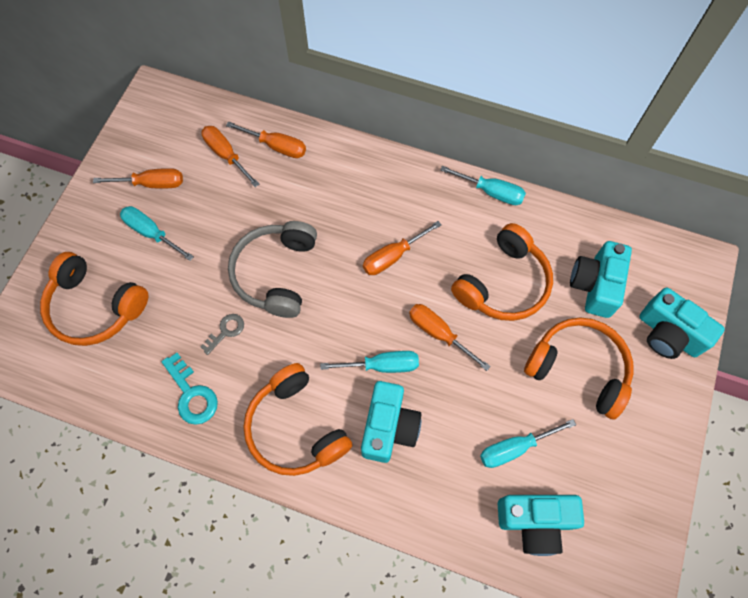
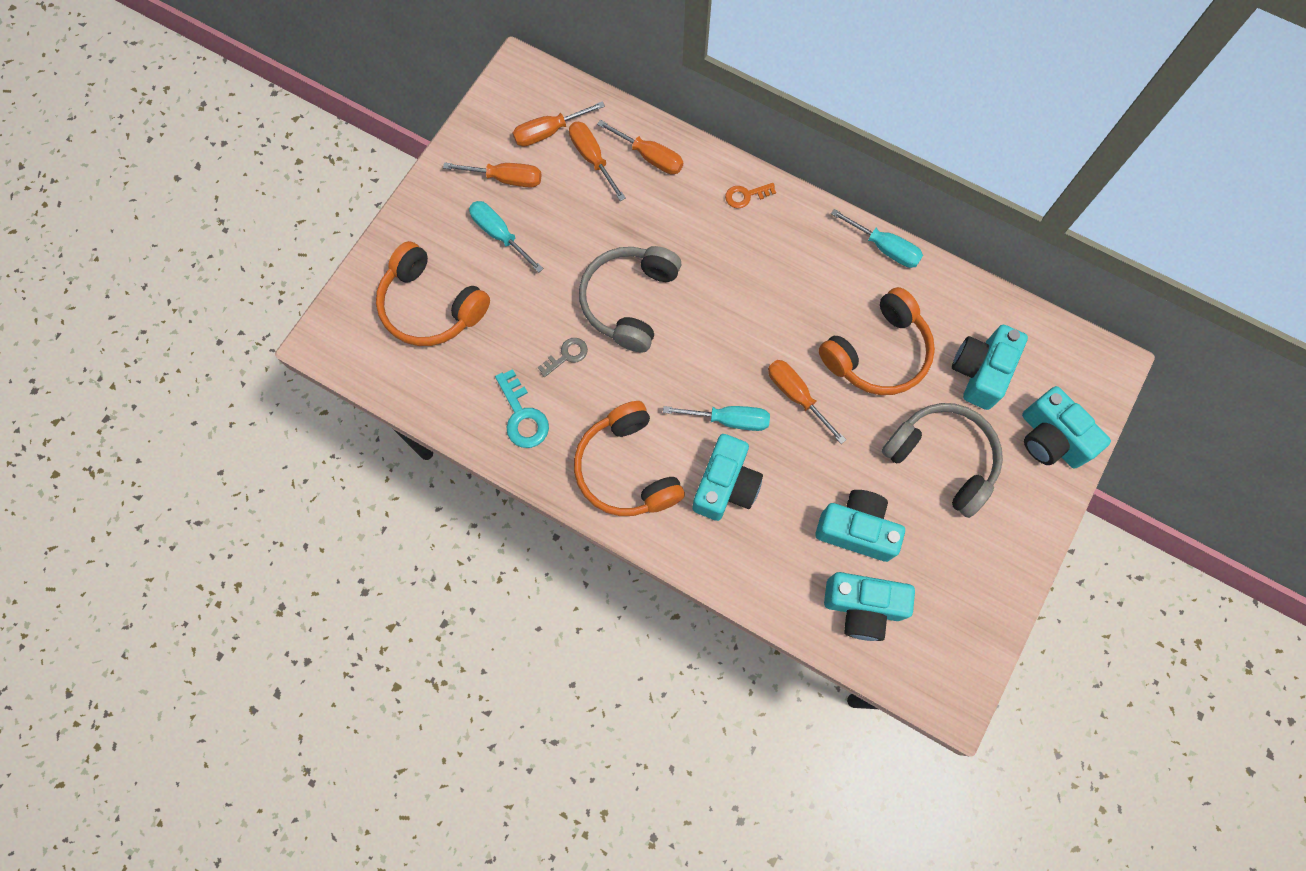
camera: 10 degrees right, 5 degrees up
(364, 166) = (746, 196): none -> orange key
(393, 256) = (761, 303): orange screwdriver -> orange screwdriver (549, 132)
(515, 448) = (856, 529): turquoise screwdriver -> turquoise camera
(578, 369) = (942, 459): orange headphones -> grey headphones

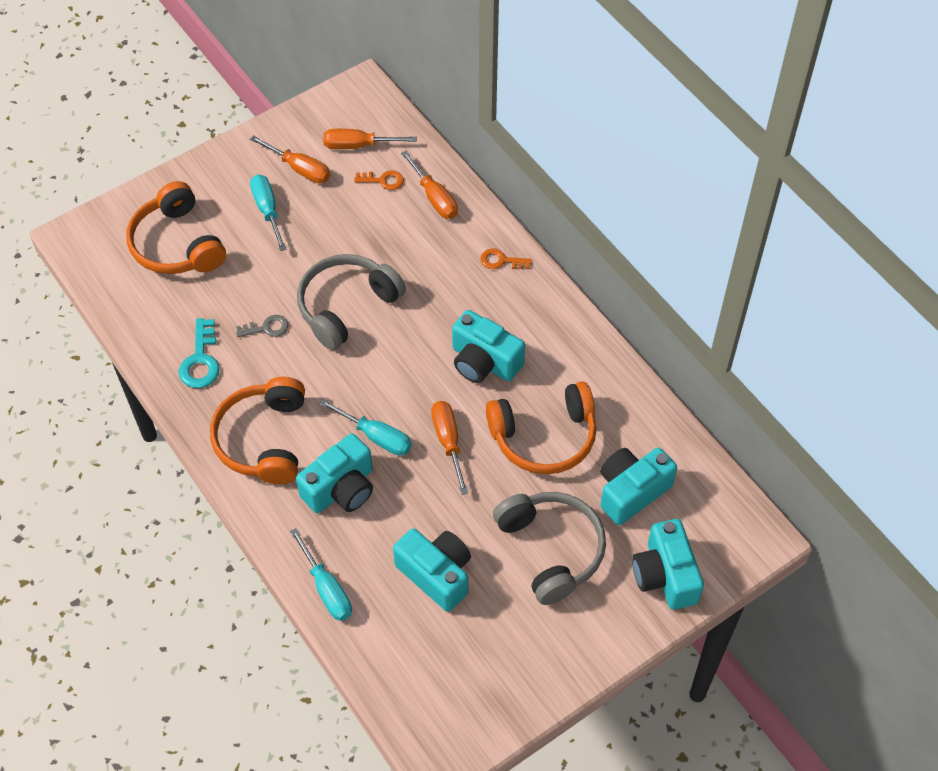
camera: 25 degrees right, 15 degrees down
(592, 158) = (383, 180): orange screwdriver -> orange key
(862, 607) = (403, 641): turquoise camera -> turquoise camera (484, 362)
(884, 247) = (602, 352): turquoise screwdriver -> turquoise screwdriver (326, 588)

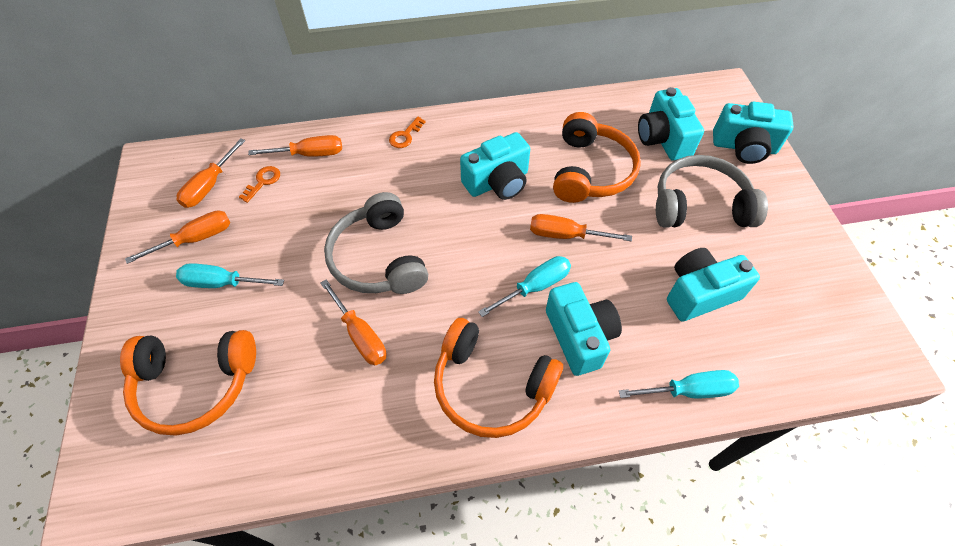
camera: 65 degrees left, 0 degrees up
(201, 360) = (361, 414): turquoise key -> none
(267, 328) = (360, 334): grey key -> orange screwdriver

